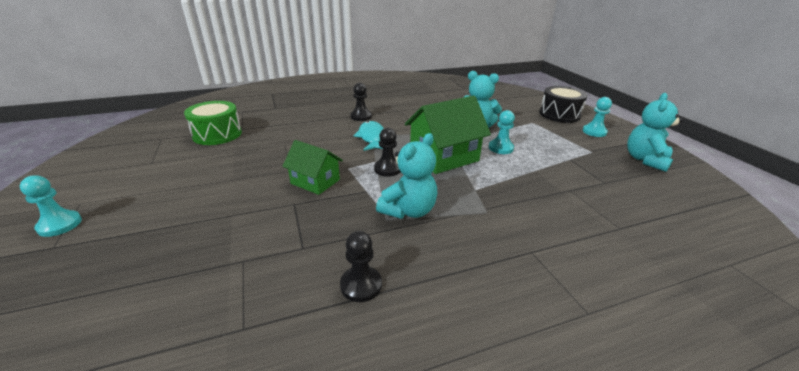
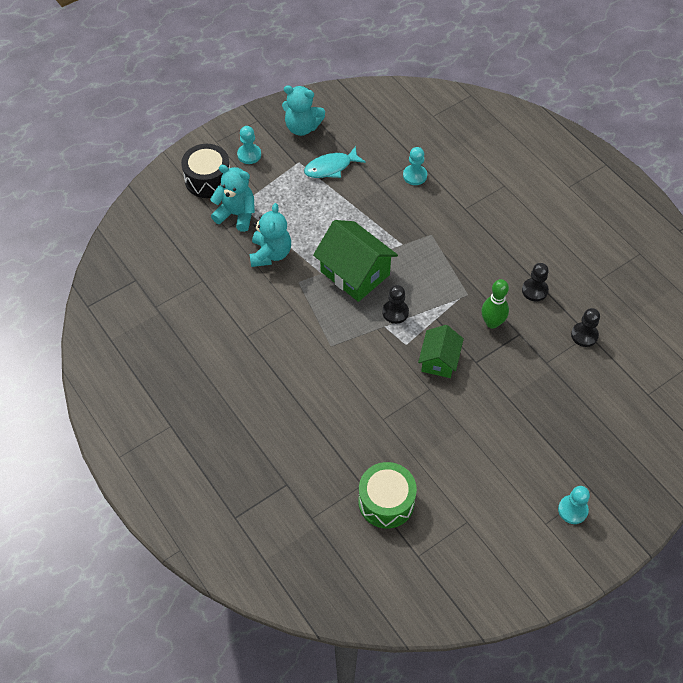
camera: 105 degrees left, 25 degrees up
(334, 228) = (492, 323): none -> green bowling pin
(361, 116) = (282, 373): black pawn -> black pawn (584, 335)
(371, 137) = (335, 344): turquoise fish -> turquoise fish (331, 167)
(408, 210) = (451, 282): turquoise teddy bear -> turquoise teddy bear (236, 214)
(500, 148) = (318, 230): turquoise pawn -> turquoise pawn (415, 176)

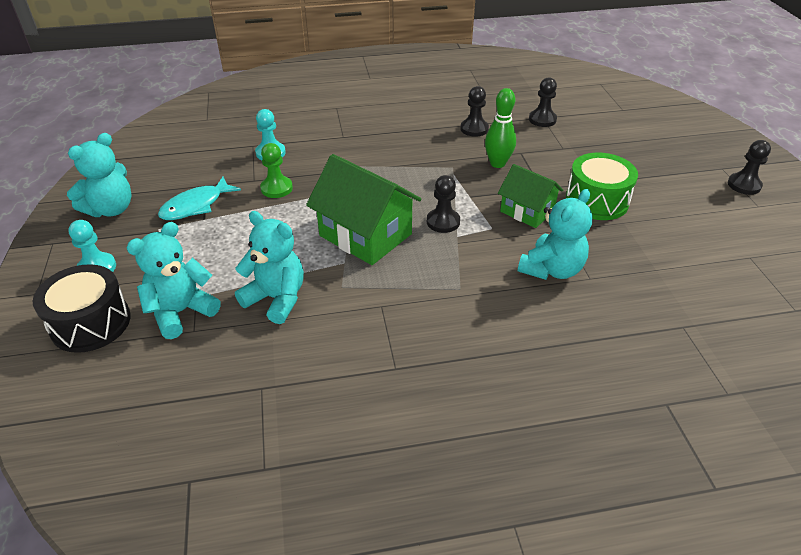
camera: 65 degrees left, 15 degrees down
(331, 167) = (196, 206): turquoise fish -> turquoise fish turned 45 degrees clockwise
(355, 273) = (365, 235): green house -> green house turned 60 degrees clockwise
(375, 200) = (276, 188): none -> green pawn
(379, 393) = (552, 269): none -> turquoise teddy bear
(386, 501) = (713, 312): green drum -> green drum (597, 201)
(572, 510) = (744, 185): turquoise pawn -> black pawn

